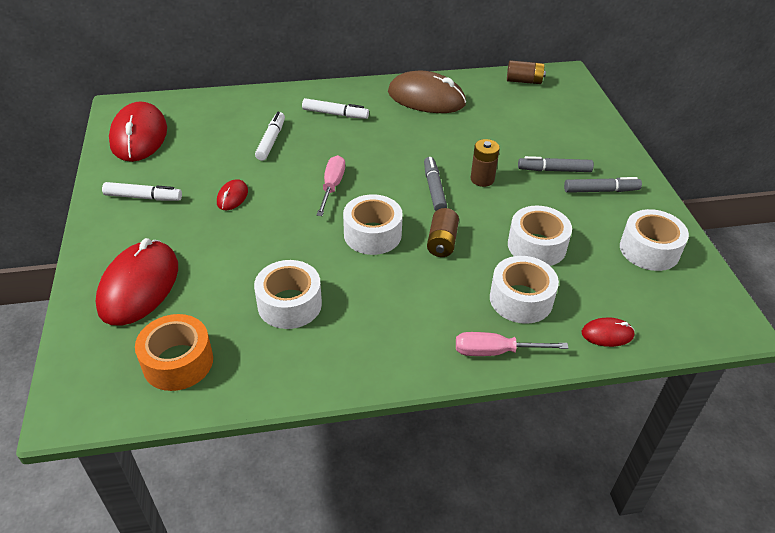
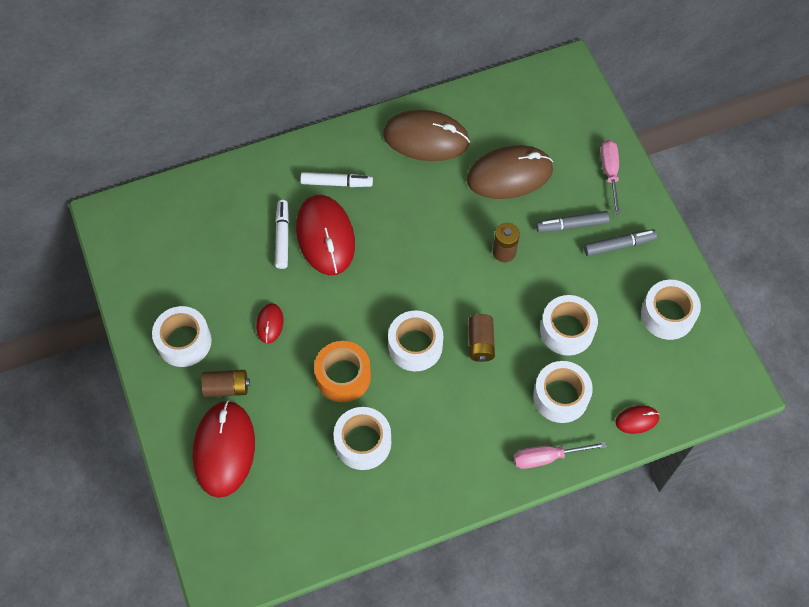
camera: 10 degrees left, 20 degrees up
(139, 136) = (145, 257): red mouse -> red mouse (325, 236)
(143, 197) = (184, 341): white marker -> white tape
(178, 362) = (289, 521): orange tape -> orange tape (343, 376)
(332, 186) = (361, 290): pink screwdriver -> pink screwdriver (610, 173)
(434, 189) = (460, 275): grey marker -> none
(499, 129) = (509, 175): none -> brown mouse
(524, 81) = (524, 89): brown battery -> brown battery (227, 387)

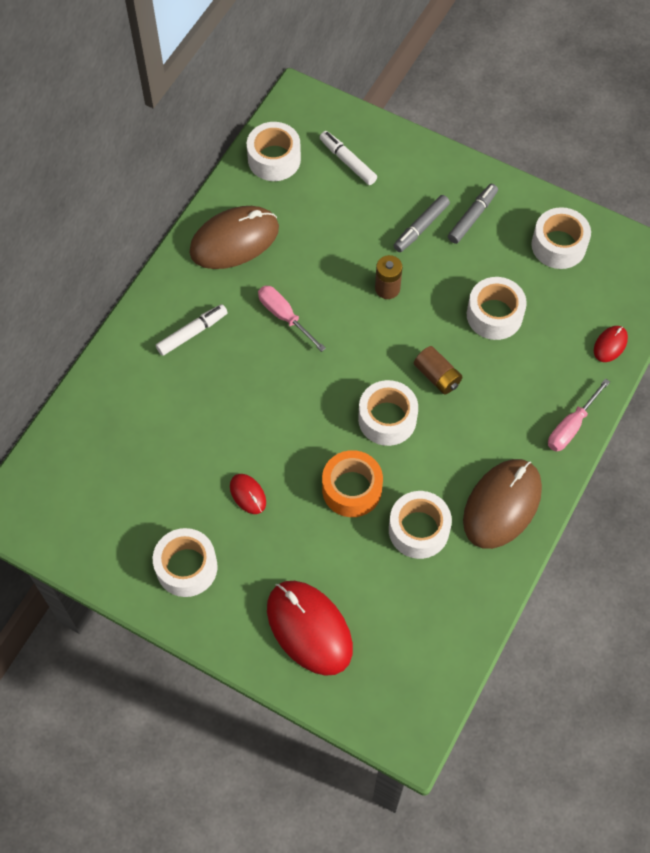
camera: 40 degrees left, 0 degrees up
(227, 387) = (262, 576): brown battery -> none
(282, 237) = (188, 413): white marker -> white marker (348, 161)
(325, 236) = (226, 385): red mouse -> none
(509, 175) = (333, 221): brown mouse -> brown mouse (502, 505)
(560, 396) = (537, 371): white tape -> white tape (274, 159)
(610, 173) = (412, 163): pink screwdriver -> pink screwdriver (284, 316)

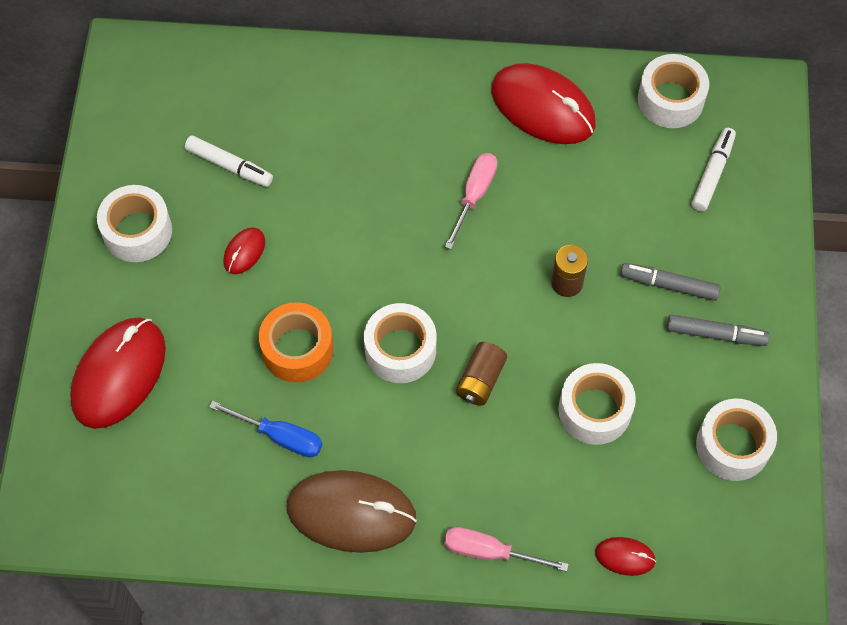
camera: 65 degrees right, 0 degrees up
(192, 333) = (407, 118): white marker -> white marker (229, 165)
(234, 240) = (543, 107): brown mouse -> red mouse
(418, 530) = (280, 436): white tape -> blue screwdriver

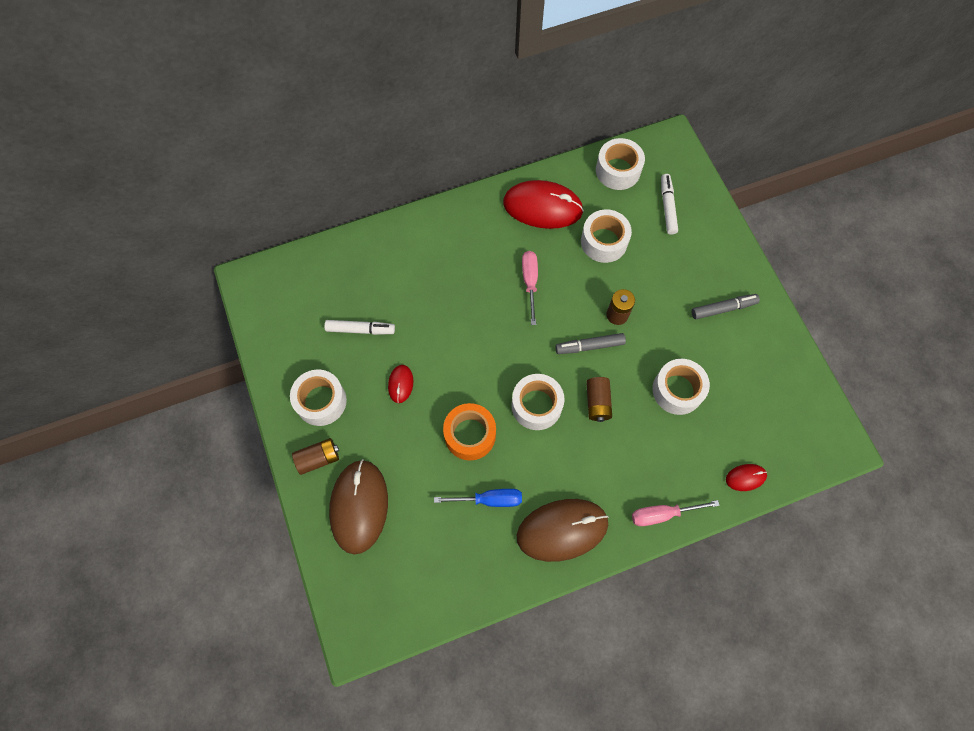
camera: 25 degrees left, 5 degrees up
(100, 297) = (318, 458): none -> brown battery
(119, 374) = (359, 506): red mouse -> brown mouse
(669, 285) = (679, 289): grey marker -> grey marker (589, 346)
(732, 445) = (771, 375): white tape -> white tape (604, 241)

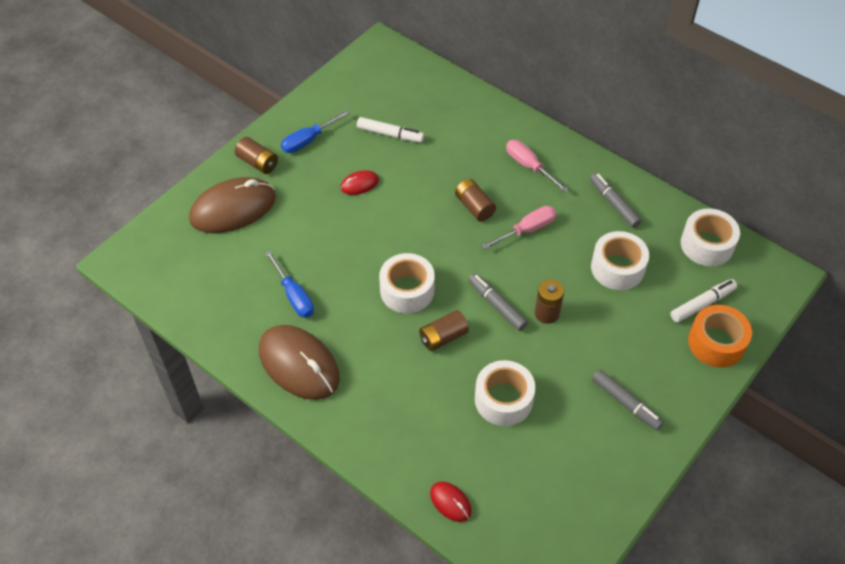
camera: 60 degrees right, 15 degrees down
(321, 401) = (308, 140): white tape -> blue screwdriver
(360, 329) = (390, 134): white marker -> white marker turned 45 degrees counterclockwise
(470, 435) = (345, 254): orange tape -> orange tape (716, 343)
(483, 307) = (474, 207): none -> brown battery
(542, 207) = (614, 204): red mouse -> grey marker
(662, 514) = (364, 441): pink screwdriver -> pink screwdriver (529, 166)

